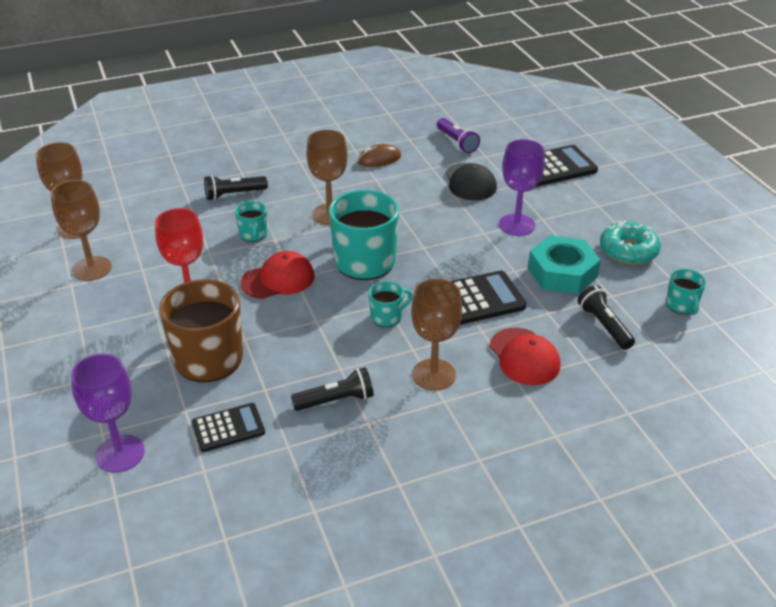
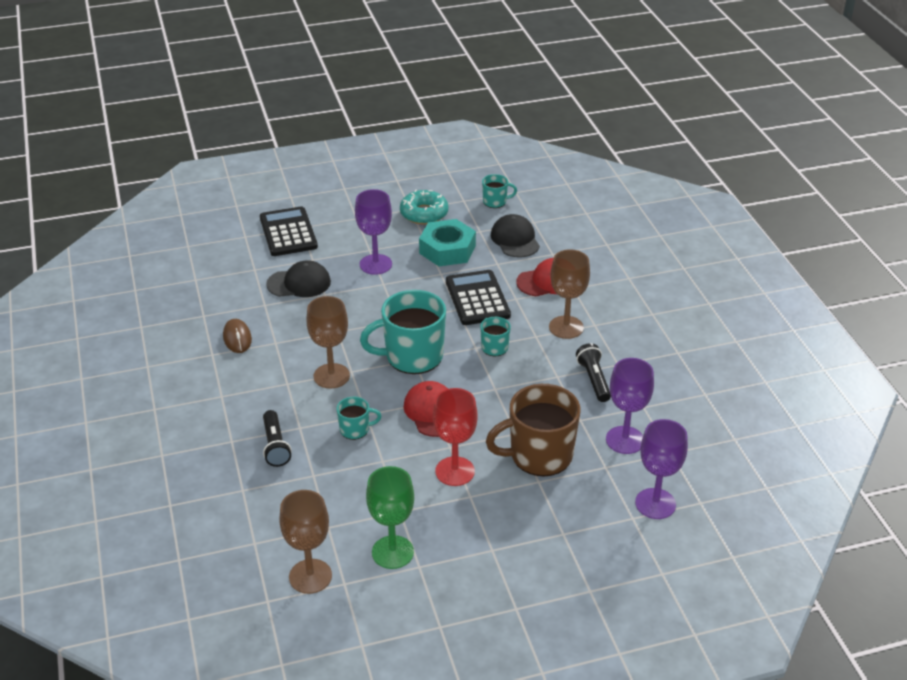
camera: 85 degrees left, 0 degrees up
(92, 269) = (392, 552): brown goblet -> green goblet
(228, 428) = (625, 440): black calculator -> purple goblet
(457, 142) = (222, 284): purple flashlight -> none
(604, 325) = (515, 239): black flashlight -> black cap

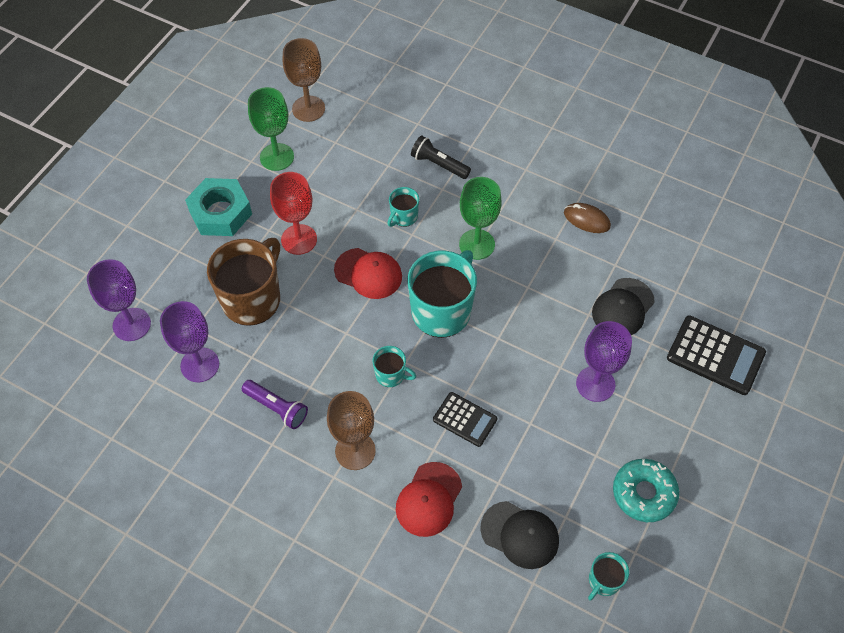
camera: 135 degrees right, 20 degrees up
(331, 376) = (477, 244): brown goblet -> green goblet
(447, 249) = (562, 460): turquoise nut -> turquoise nut (220, 213)
(477, 298) = (465, 419): black calculator -> black calculator, size x0.63
(594, 379) = (277, 408): black flashlight -> purple flashlight

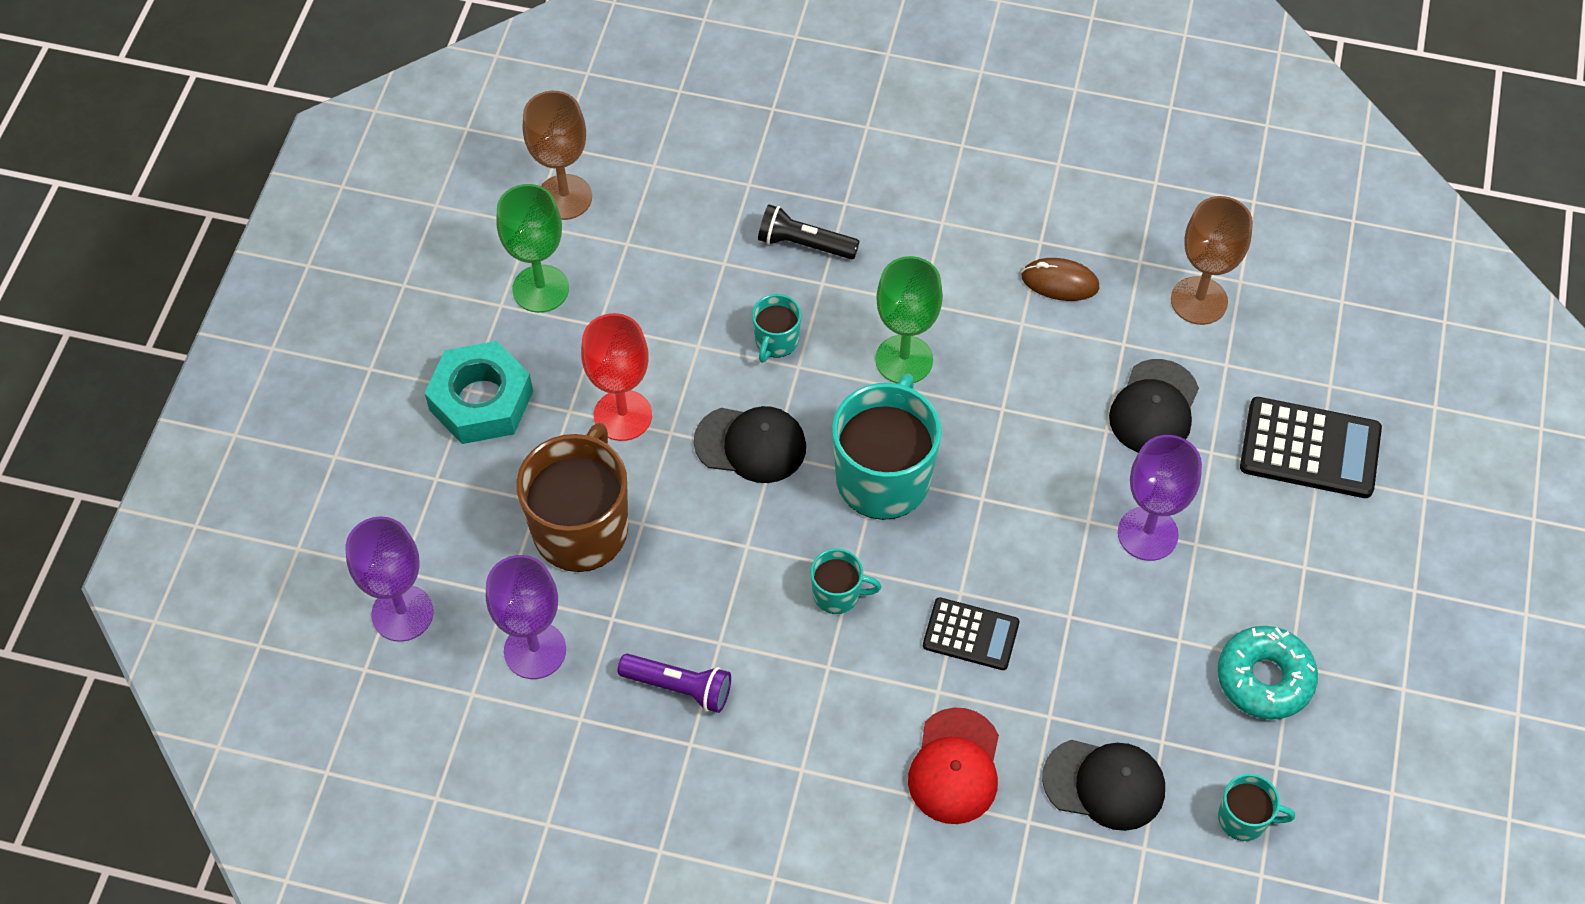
camera: 15 degrees left, 0 degrees up
(355, 451) = (821, 722): brown goblet -> brown goblet (1199, 301)
(368, 273) = (751, 444): red cap -> black cap
(604, 581) = (1244, 818): turquoise mug -> turquoise mug turned 105 degrees counterclockwise

